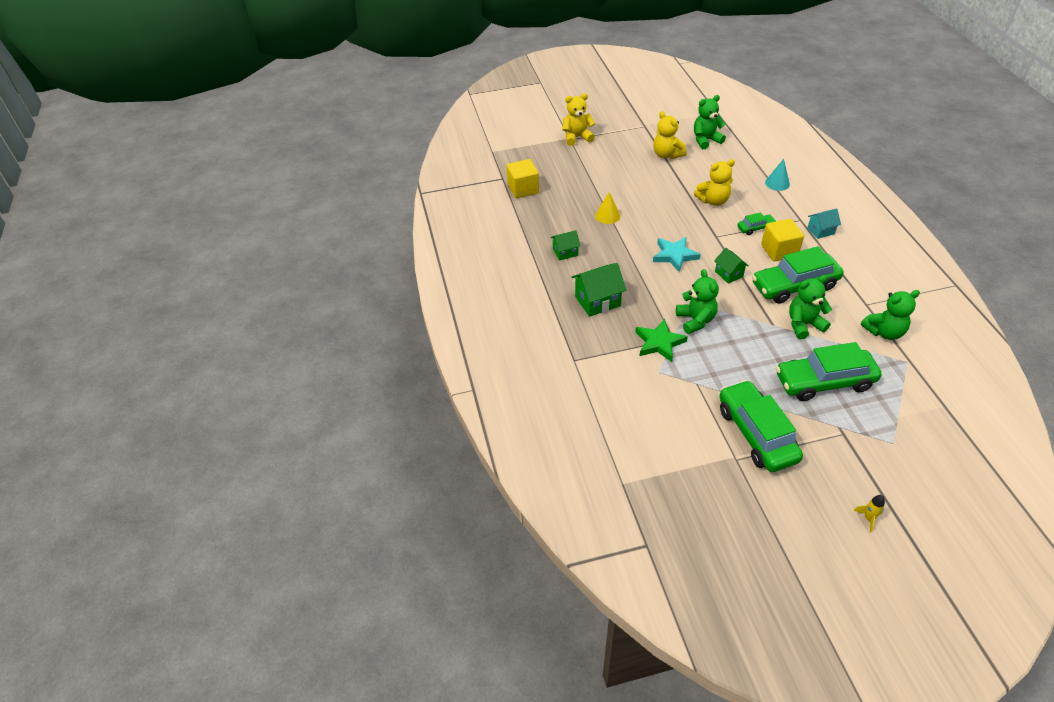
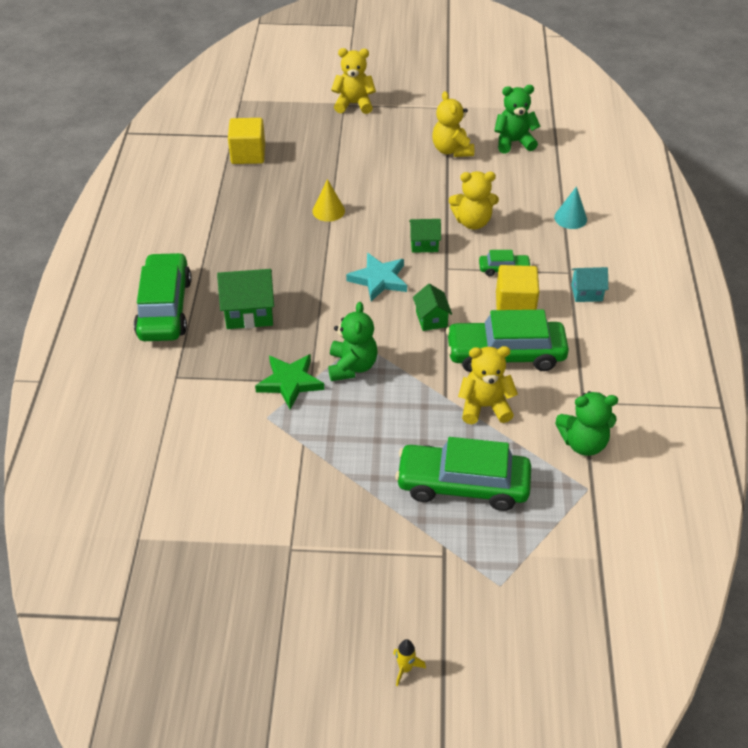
camera: 15 degrees right, 0 degrees up
(565, 252) = (249, 244): green house -> green house (424, 244)
(756, 434) = (335, 525): green car -> green car (165, 308)
(804, 324) = (484, 406): green teddy bear -> yellow teddy bear

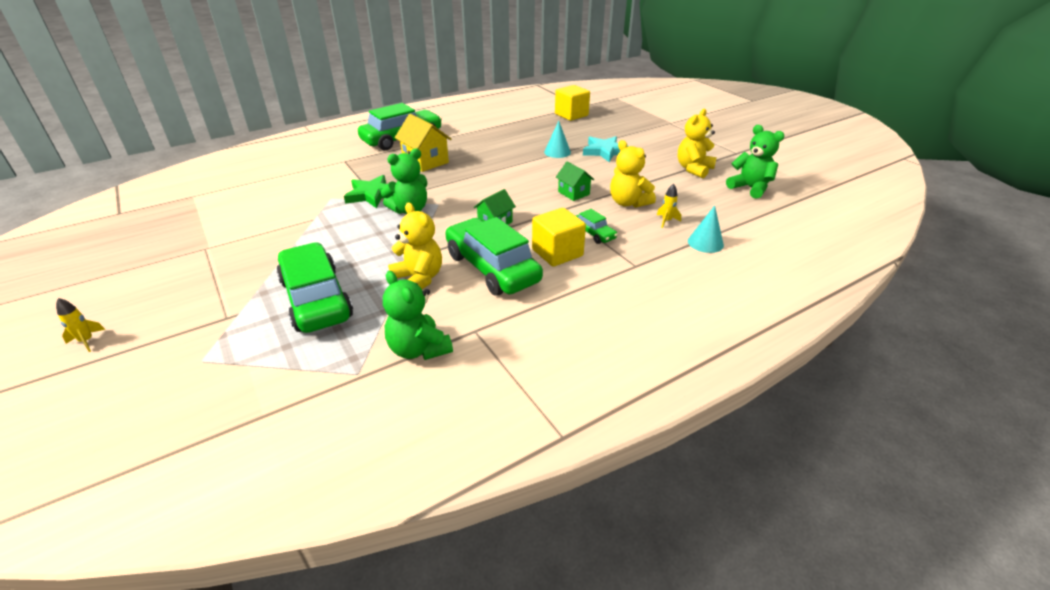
camera: 55 degrees right, 10 degrees down
(249, 313) = (425, 161): green house -> yellow house
(328, 210) = (557, 152): yellow cone -> turquoise cone
(354, 104) = (676, 125): yellow teddy bear -> none
(379, 279) = (512, 190): turquoise star -> turquoise star (605, 151)
(521, 218) = (666, 221): none -> yellow rocket
(586, 293) = (622, 283): turquoise house -> none

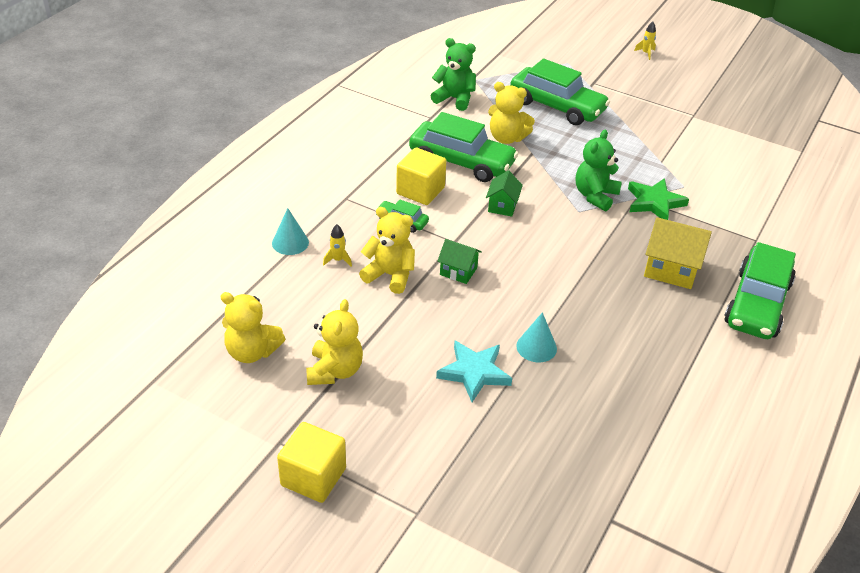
camera: 150 degrees right, 5 degrees up
(571, 115) = (600, 473): yellow cube -> yellow cube (313, 477)
(750, 188) = (252, 352): green teddy bear -> yellow teddy bear

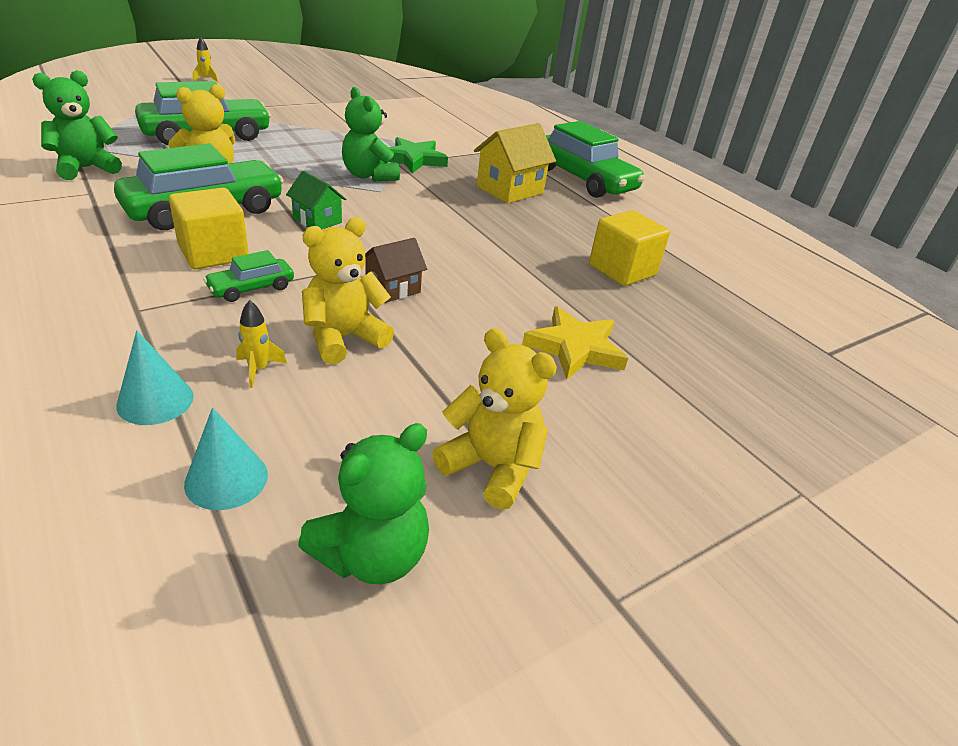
camera: 65 degrees left, 5 degrees down
(252, 352) = (372, 555): yellow teddy bear -> green teddy bear
(313, 477) = (708, 584): yellow cube -> yellow cube (622, 270)
(458, 271) = (393, 289): green house -> brown house
(474, 373) = (575, 348): turquoise star -> yellow star
(536, 347) = (561, 293): turquoise cone -> turquoise cone (226, 479)

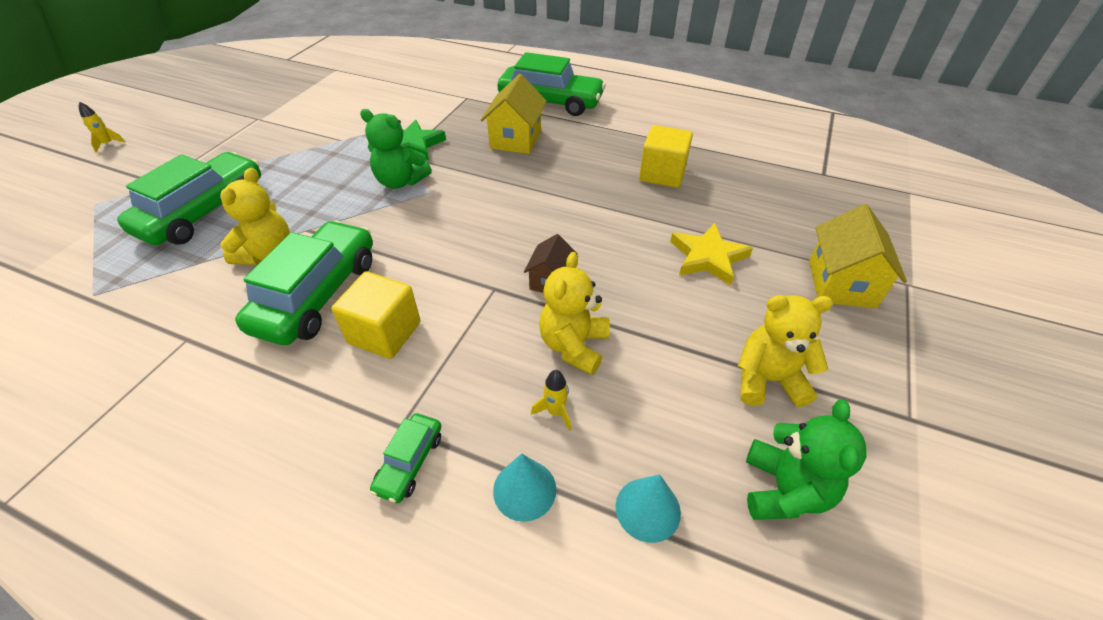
camera: 30 degrees left, 10 degrees up
(86, 168) = (141, 314): green teddy bear -> none
(251, 288) = (457, 346): green car -> green car (409, 462)
(317, 220) = (419, 250): green house -> none
(706, 446) = (841, 284): none -> yellow house

